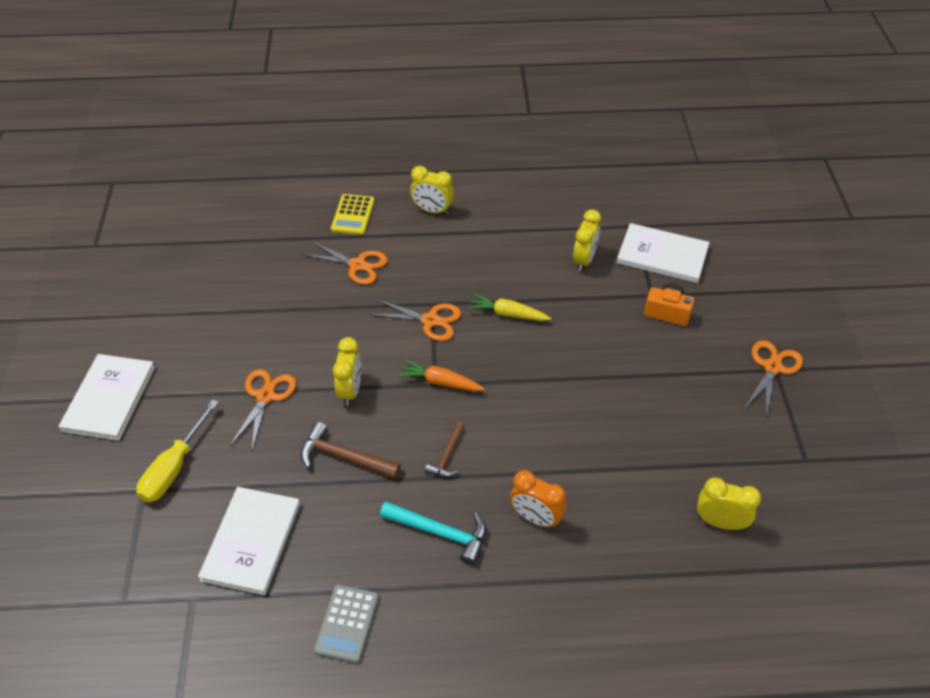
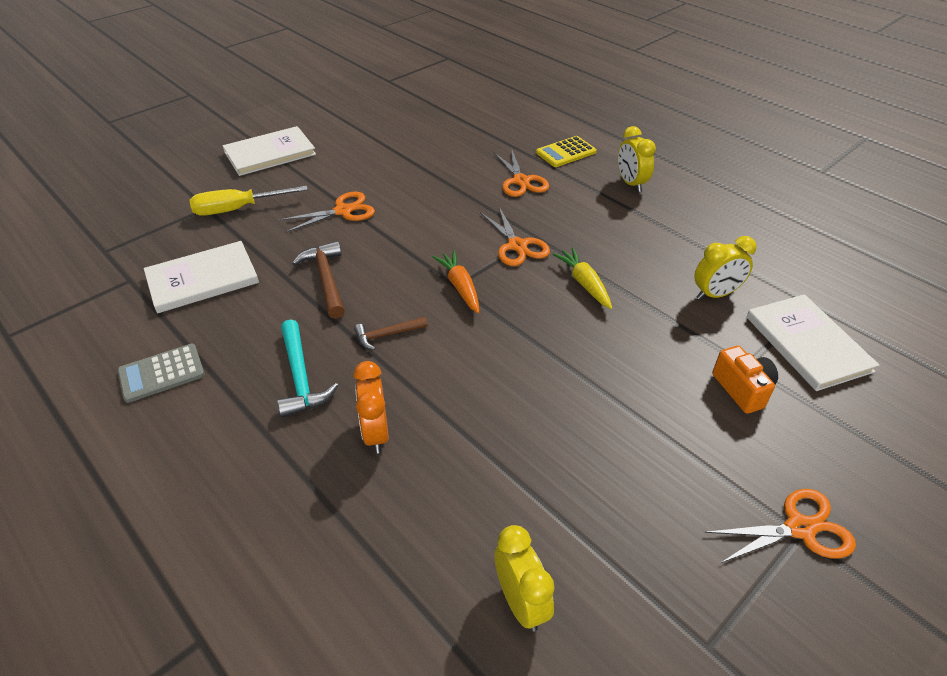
camera: 50 degrees right, 5 degrees down
(350, 390) = (395, 246): yellow clock -> none

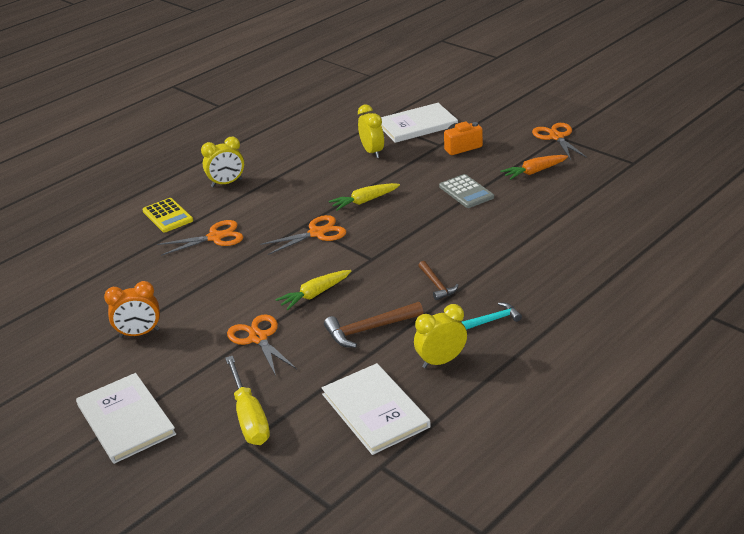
camera: 90 degrees left, 10 degrees down
(161, 373) = (506, 399): grey calculator -> grey calculator (466, 192)
(301, 377) = (492, 320): turquoise hammer -> turquoise hammer, size x0.64
(376, 433) = (536, 276): orange clock -> orange clock (139, 333)
(400, 244) = (315, 294): none -> yellow carrot
(460, 287) = (373, 256): orange carrot -> orange carrot (534, 172)
(520, 602) = (634, 213): yellow clock -> yellow clock (441, 361)

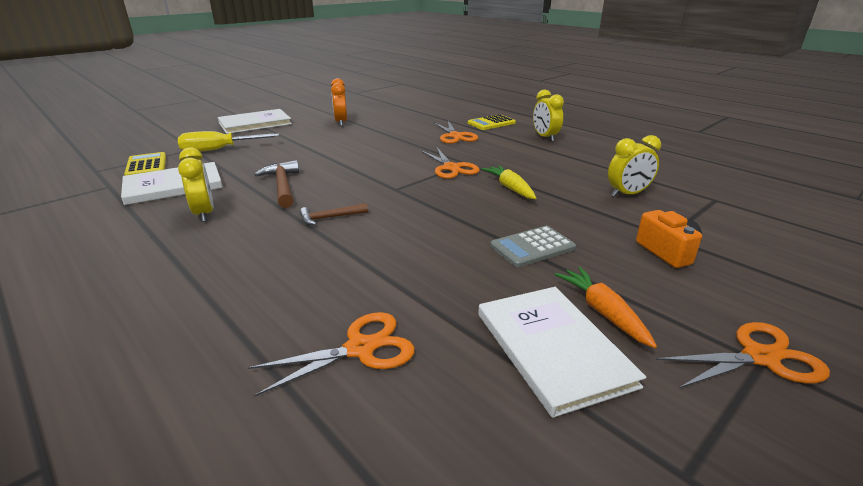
camera: 90 degrees right, 5 degrees down
(258, 338) = (306, 150): orange scissors -> orange scissors (360, 348)
(310, 464) = (146, 165): none -> yellow calculator
(315, 294) = (351, 167): yellow carrot -> none
(417, 125) = (720, 223): white book -> white book (552, 348)
(492, 320) = (242, 244): turquoise hammer -> none

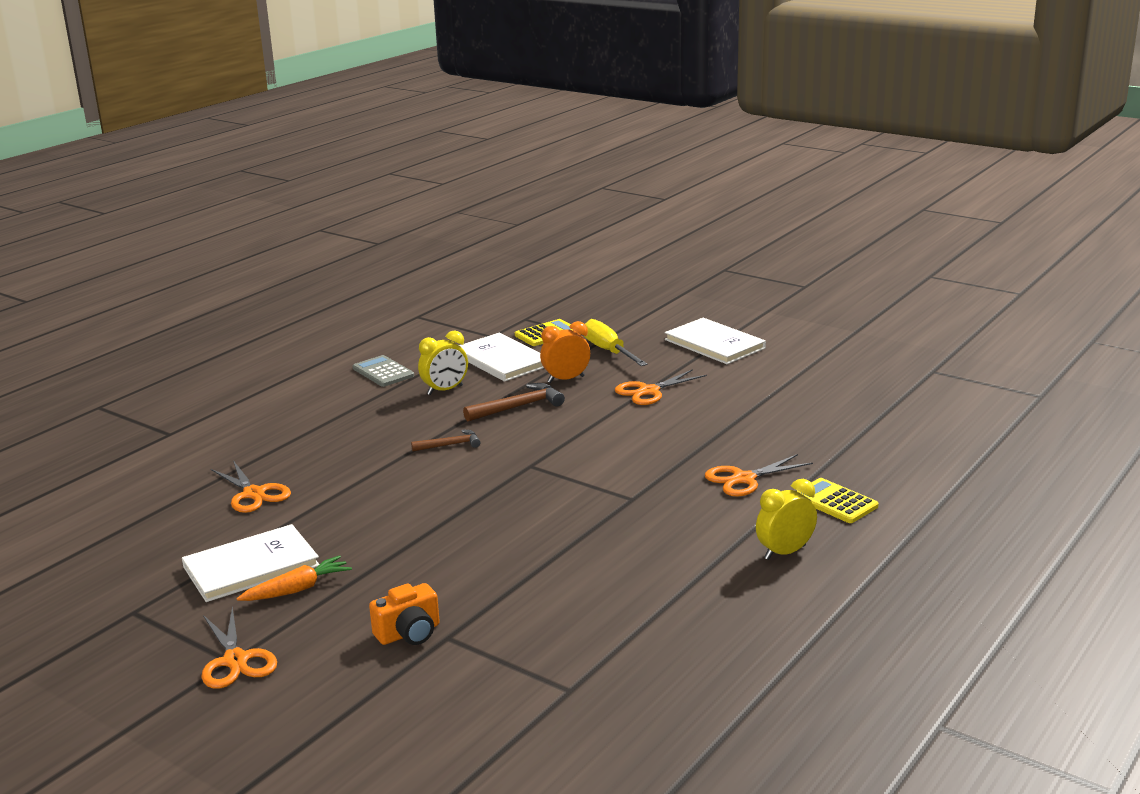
camera: 80 degrees right, 5 degrees down
(330, 218) = (450, 445): brown hammer -> brown hammer turned 105 degrees clockwise
(341, 122) = (755, 392): orange clock -> orange clock (566, 379)
(451, 168) = (610, 490): orange scissors -> orange scissors (649, 391)
(510, 188) = (557, 533): yellow carrot -> none
(532, 247) = (408, 553): grey calculator -> grey calculator (383, 372)
(627, 194) = (565, 617): yellow clock -> none

